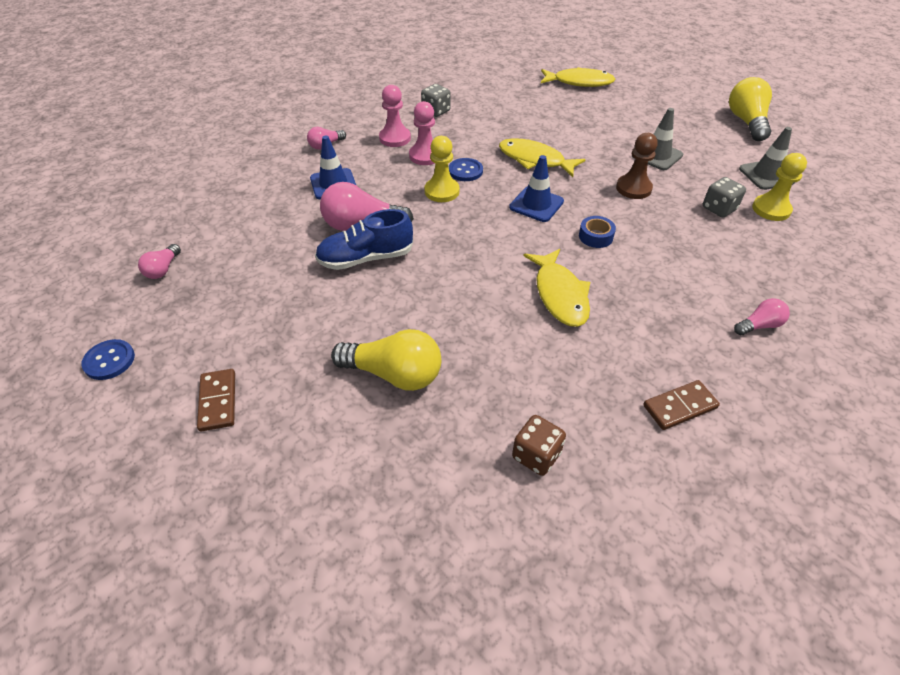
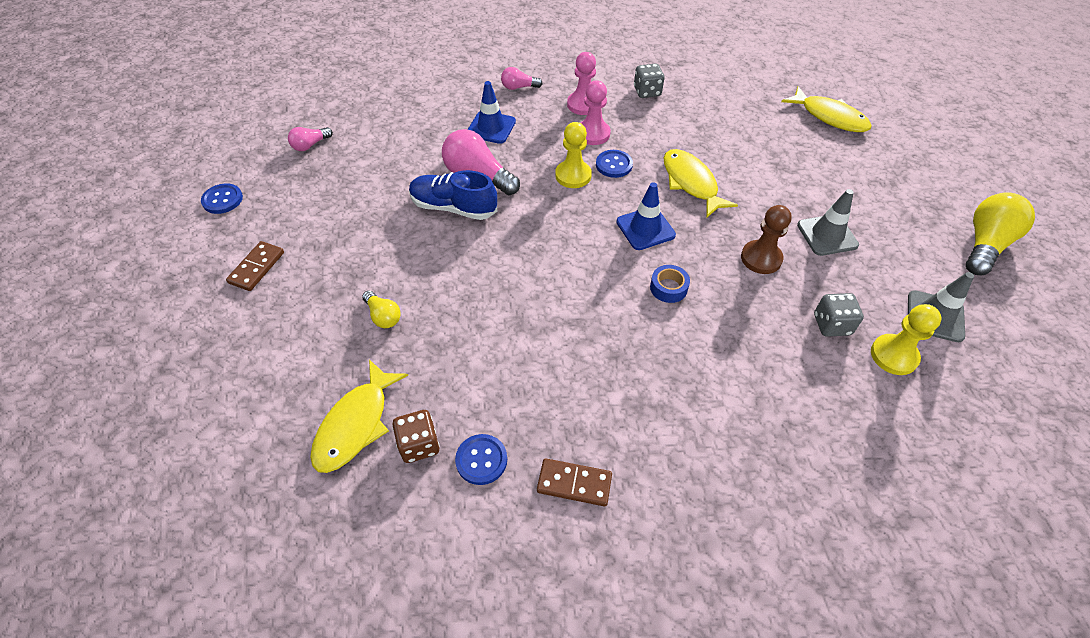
camera: 35 degrees right, 5 degrees up
(394, 374) = (383, 316): yellow light bulb -> yellow light bulb, size x0.53
(560, 295) = (577, 324): yellow fish -> yellow fish (356, 424)
(597, 434) = (481, 460): none -> blue button
(759, 325) = (735, 461): pink light bulb -> none

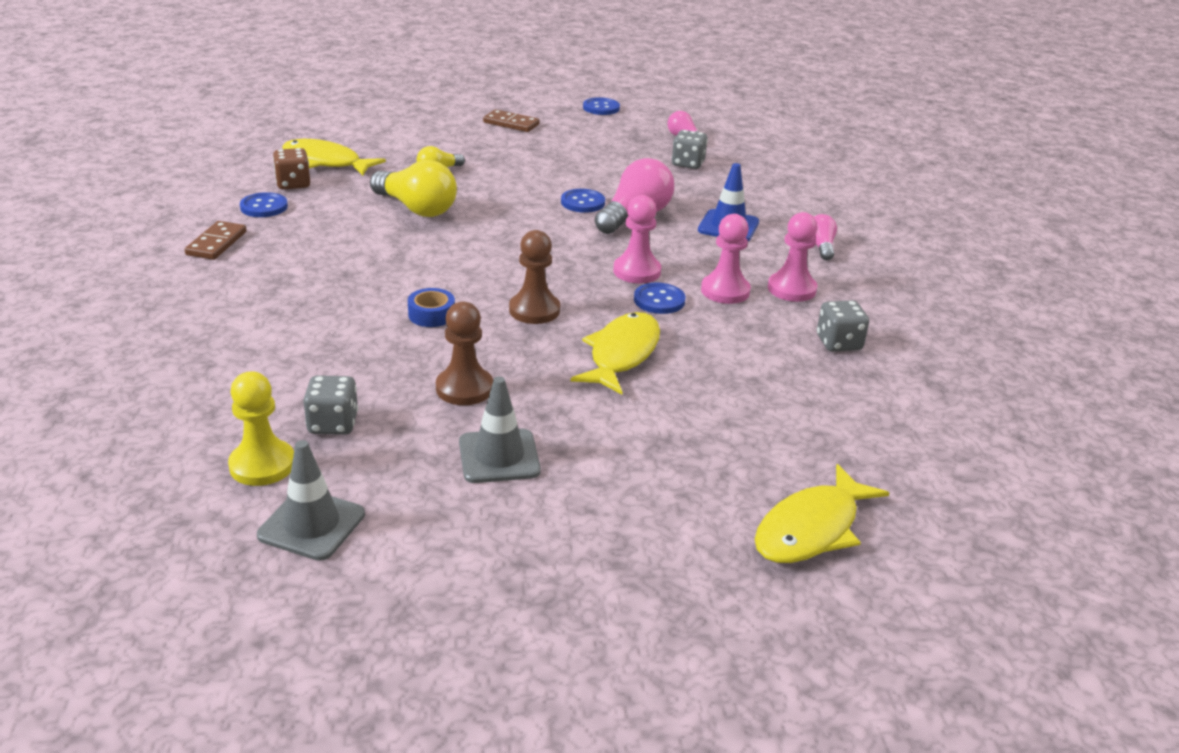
camera: 90 degrees right, 20 degrees down
(370, 144) = (688, 164): none -> grey dice
(454, 207) = (582, 202): blue shoe -> blue button
(573, 175) = (637, 271): yellow pawn -> pink pawn
(645, 228) = (534, 310): blue traffic cone -> brown pawn
(691, 183) = (621, 354): yellow fish -> yellow fish turned 45 degrees counterclockwise
(985, 244) = (445, 640): yellow light bulb -> yellow light bulb (416, 208)

